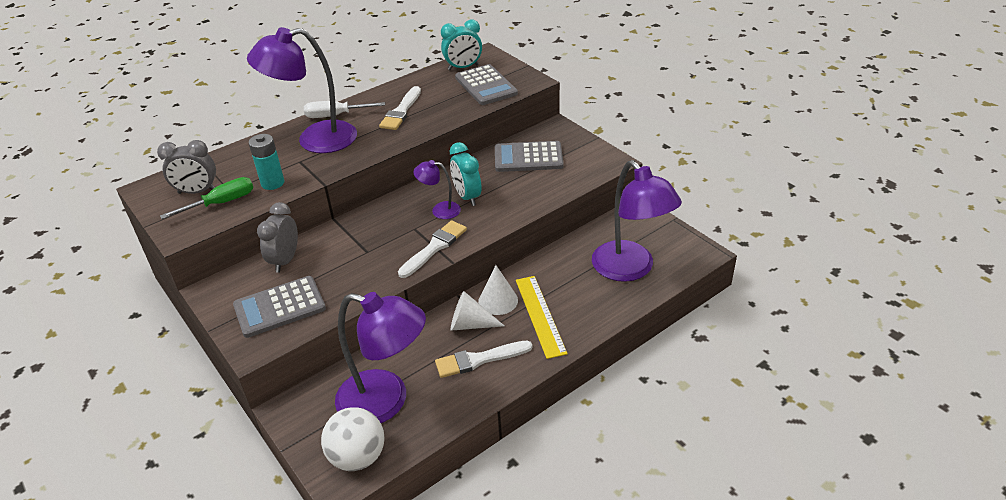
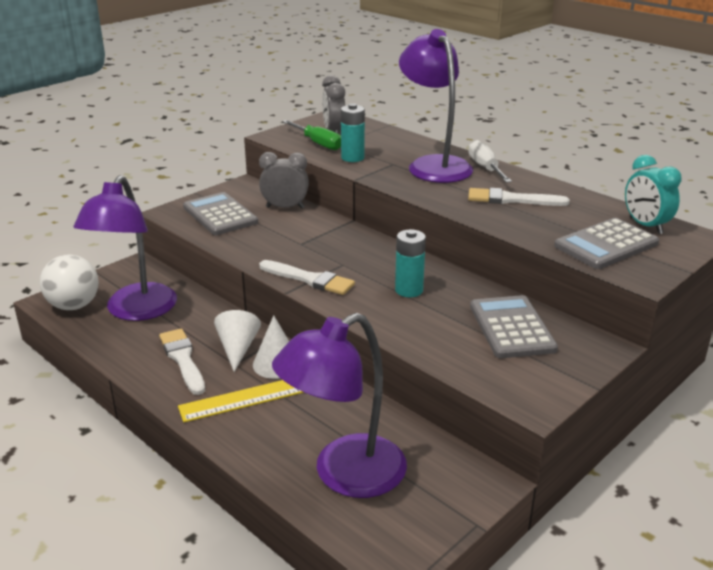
camera: 80 degrees right, 10 degrees down
(440, 210) = (378, 275): purple lamp -> none
(467, 197) = (409, 290): turquoise clock -> turquoise battery

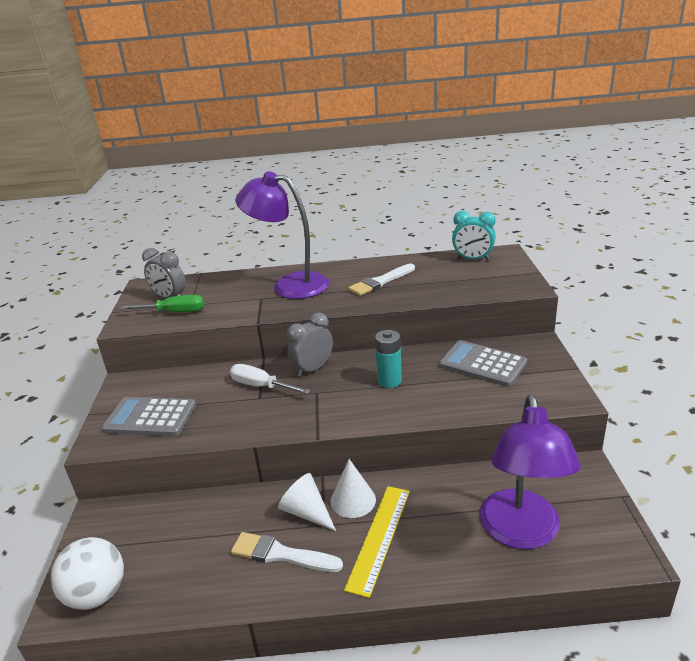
camera: 45 degrees left, 0 degrees up
(136, 311) = (169, 551): purple lamp -> none
(285, 207) = (195, 379): grey clock -> grey clock (313, 369)
(309, 279) = (315, 418): white brush -> none
(352, 158) = (223, 309): turquoise battery -> none
(485, 168) = (326, 270): white screwdriver -> white screwdriver (261, 386)
(606, 245) = (478, 280): grey calculator -> none

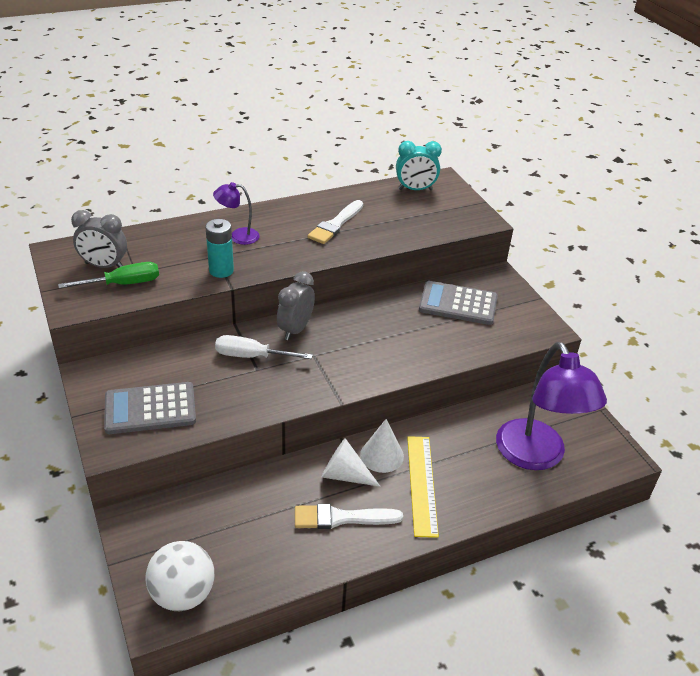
camera: 25 degrees left, 10 degrees up
(290, 285) = (238, 236): purple lamp -> purple lamp, size x0.47
(389, 381) = (379, 333): turquoise battery -> turquoise battery (221, 270)

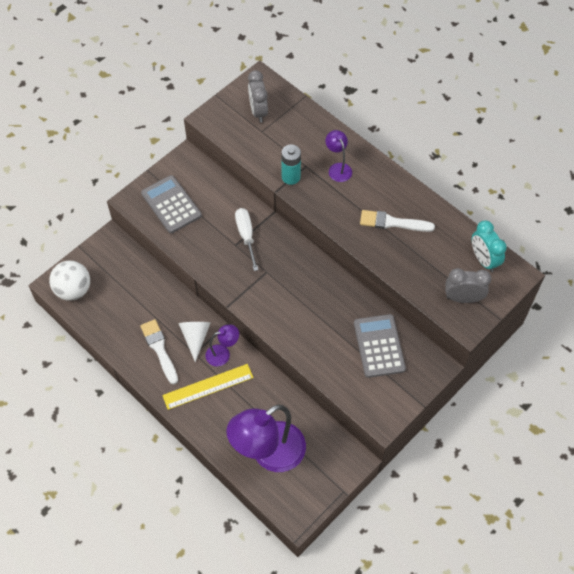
camera: 70 degrees right, 20 degrees up
(123, 284) = (245, 131): green screwdriver -> none
(295, 329) = (288, 250): grey clock -> grey clock (463, 298)
(382, 455) = (223, 354): white cone -> purple lamp

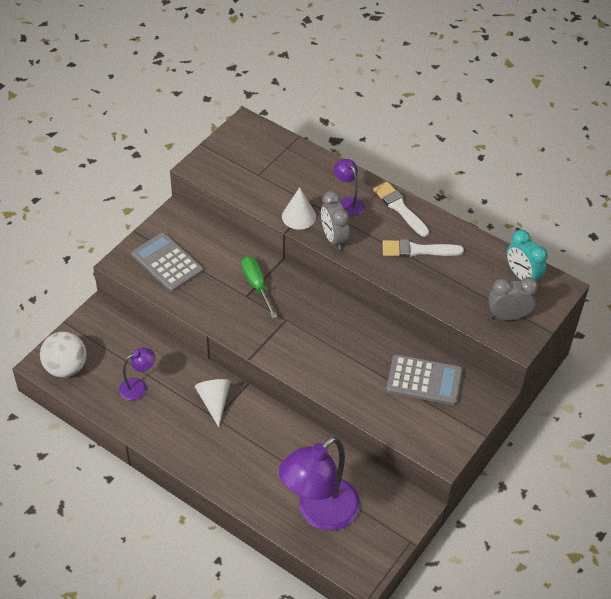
camera: 10 degrees left, 10 degrees down
(159, 349) = (175, 418): white brush -> white brush (400, 208)
(208, 387) = (238, 451): yellow ruler -> none
(223, 354) = (248, 415): purple lamp -> purple lamp (138, 387)
(246, 236) = (257, 286): white screwdriver -> green screwdriver
(258, 111) = (251, 156): grey clock -> grey clock (334, 238)
(291, 177) = (299, 216): turquoise battery -> white cone
(379, 346) = (424, 380): grey calculator -> grey calculator turned 120 degrees clockwise

